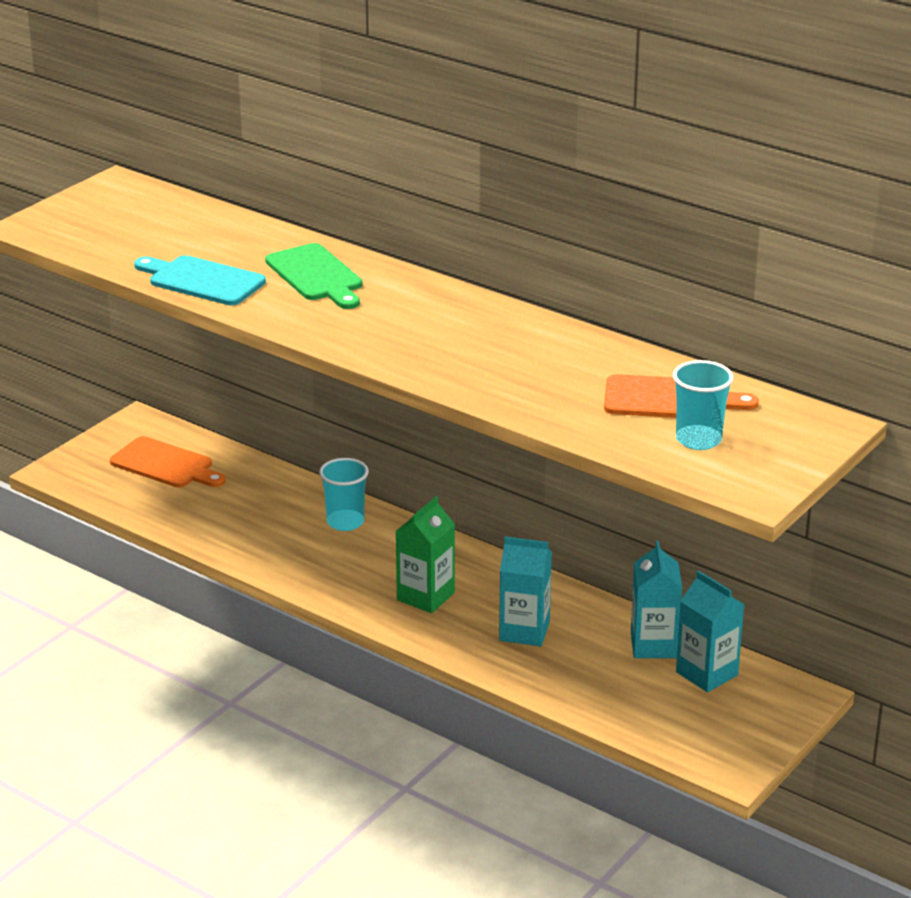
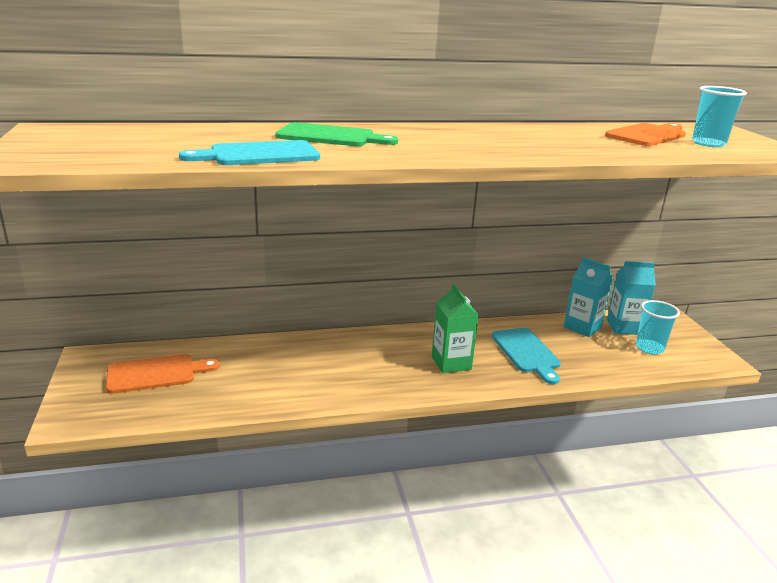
camera: 50 degrees left, 5 degrees down
(345, 522) = (334, 348): turquoise cup -> turquoise cup (649, 348)
(524, 631) = (526, 352): turquoise carton -> turquoise cutting board

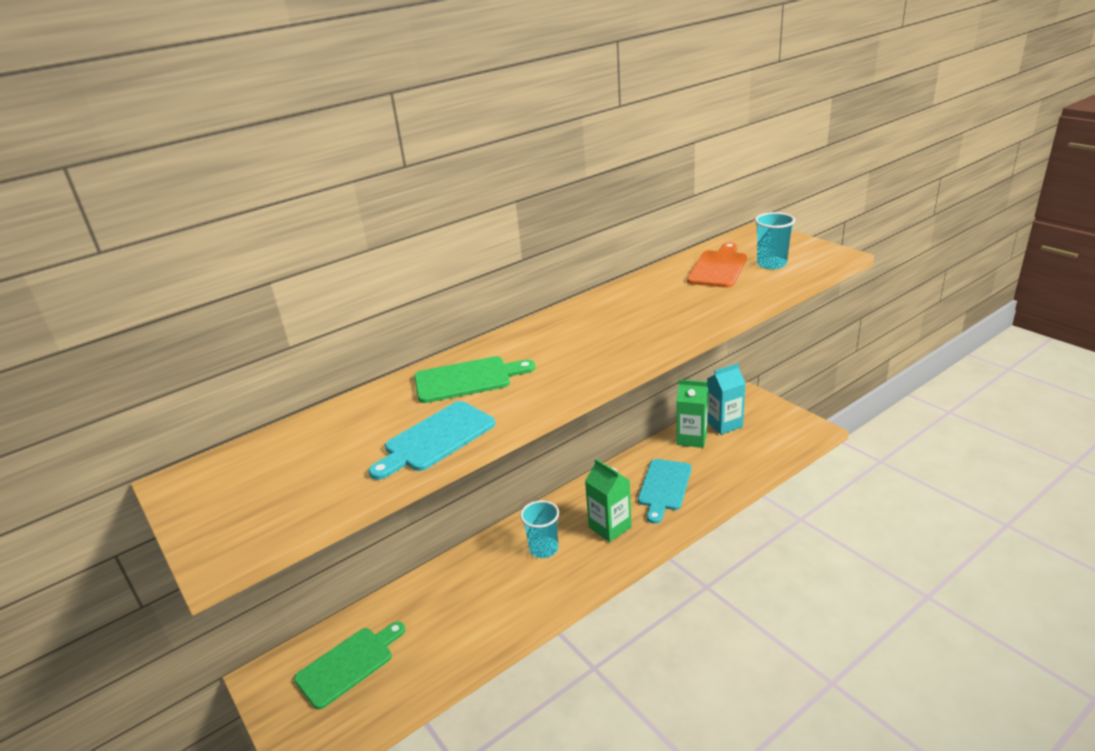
camera: 20 degrees left, 5 degrees up
(156, 374) = (348, 664): orange cutting board -> green cutting board
(526, 352) = (664, 487): turquoise cutting board -> turquoise cutting board turned 60 degrees clockwise
(582, 327) = (692, 438): turquoise carton -> green carton
(649, 348) = (756, 439): turquoise cup -> turquoise cup (544, 549)

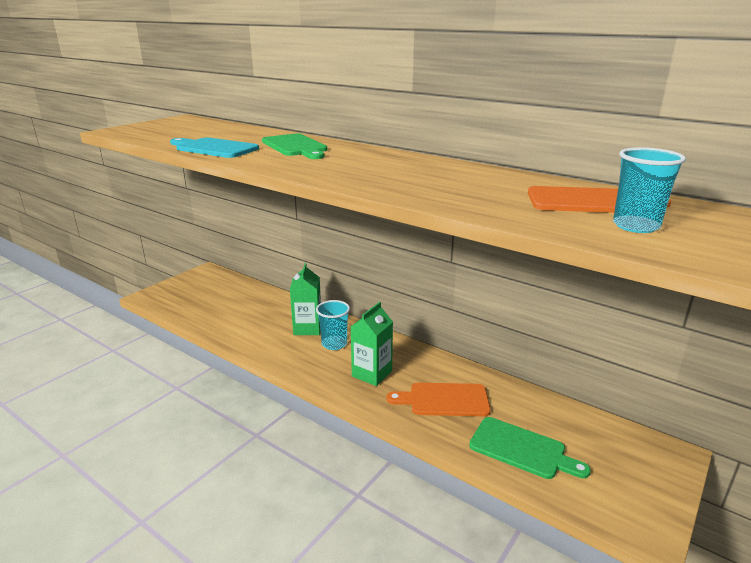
camera: 70 degrees right, 5 degrees down
(348, 664) = (215, 293): green cutting board -> green cutting board (522, 449)
(664, 487) = (444, 400): turquoise cutting board -> orange cutting board
(692, 438) = (542, 411): green carton -> green carton (307, 328)
(724, 424) = (590, 435): turquoise carton -> none

